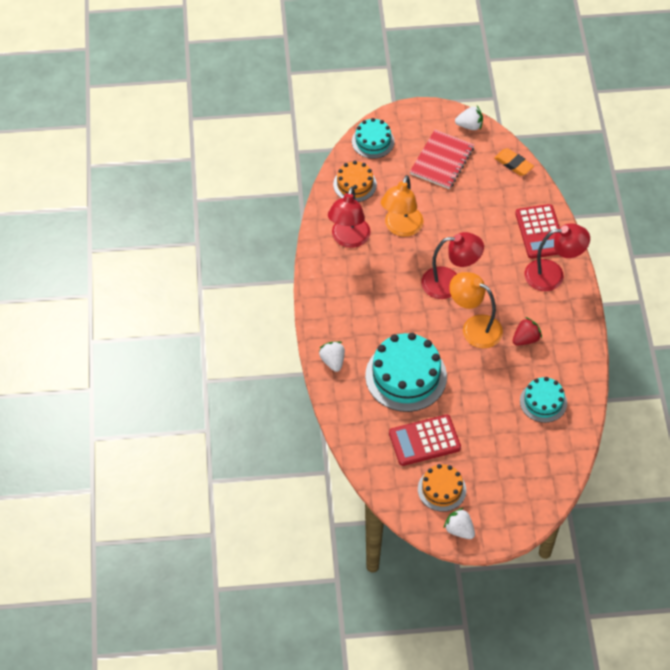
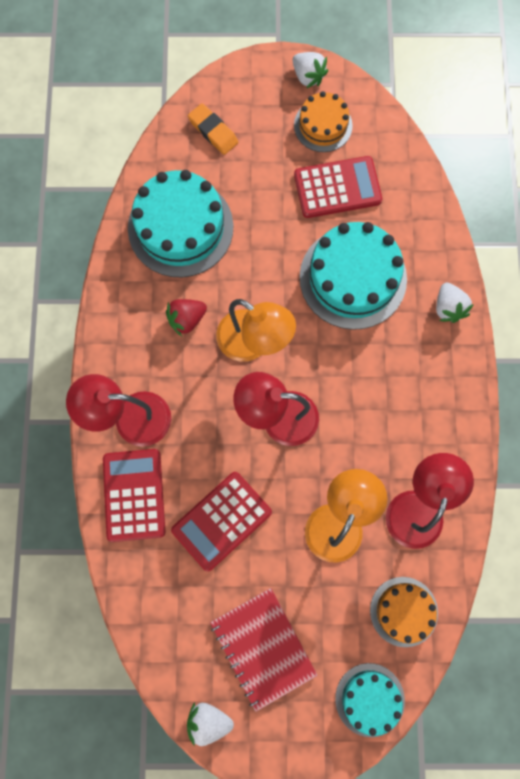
camera: 175 degrees left, 20 degrees up
(442, 161) = (263, 648): red notebook -> red notebook turned 60 degrees counterclockwise
(479, 222) = (221, 521): none -> red calculator
(513, 164) = (151, 630): orange eraser -> orange eraser (213, 131)
(543, 402) = (180, 227): turquoise cake -> turquoise cake, size x1.75

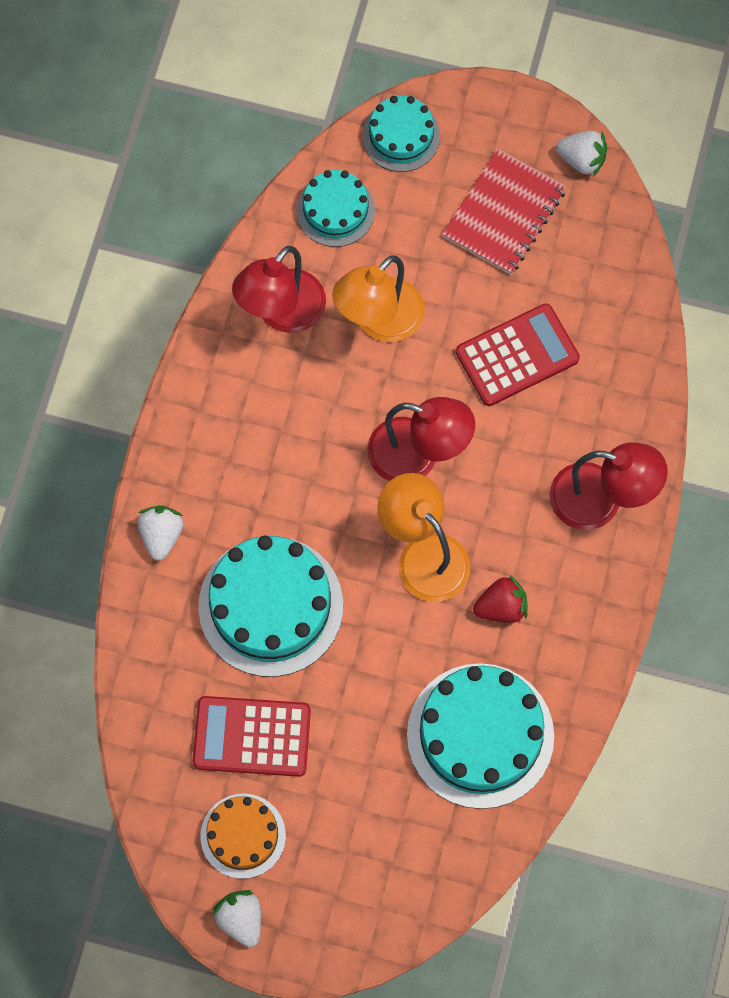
camera: 165 degrees left, 5 degrees down
(134, 495) = (614, 410): red calculator -> none
(213, 131) = (400, 868): orange eraser -> none
(263, 648) = (504, 213): red notebook -> red notebook turned 45 degrees clockwise
(403, 611) = (335, 210): orange cake -> turquoise cake

